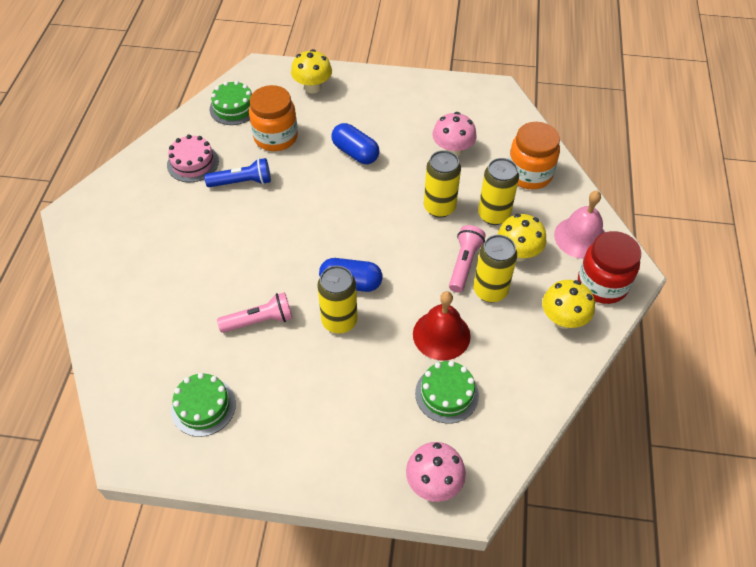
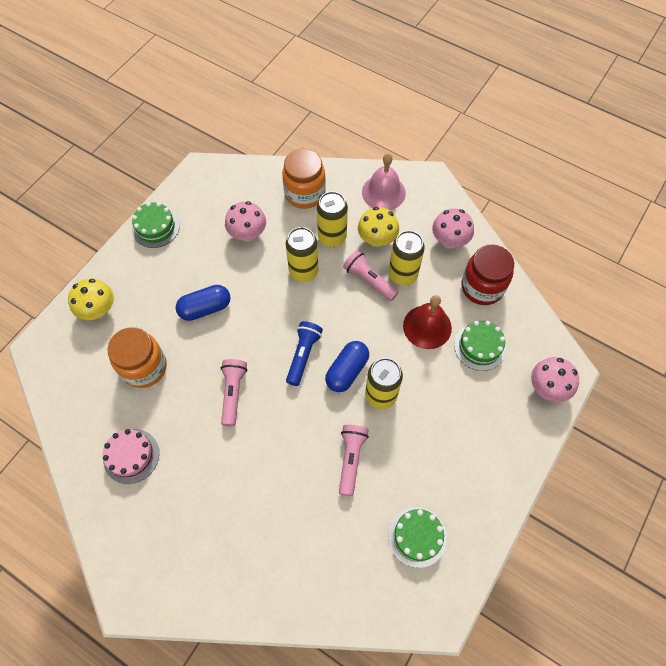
camera: 65 degrees left, 10 degrees up
(234, 108) = (79, 391): green cake -> green cake (155, 227)
(242, 182) = (184, 418): blue flashlight -> blue flashlight (303, 355)
(282, 206) = (233, 393): none -> pink flashlight
(563, 319) = (449, 240): yellow mushroom -> pink mushroom
(602, 284) = (431, 201): red jar -> red jar (482, 287)

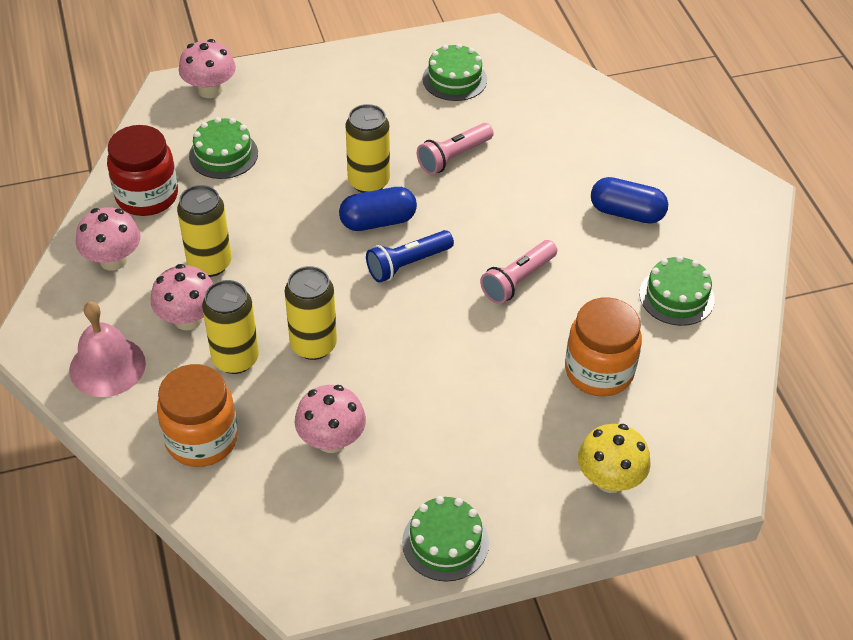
camera: 140 degrees left, 15 degrees down
(131, 456) = (676, 296): pink cake -> green cake
(205, 308) = (471, 386): blue capsule -> blue capsule (626, 213)
(369, 280) = (252, 284): pink flashlight -> none
(377, 239) = (188, 319): yellow mushroom -> pink mushroom
(427, 326) = (250, 203): red bell -> none

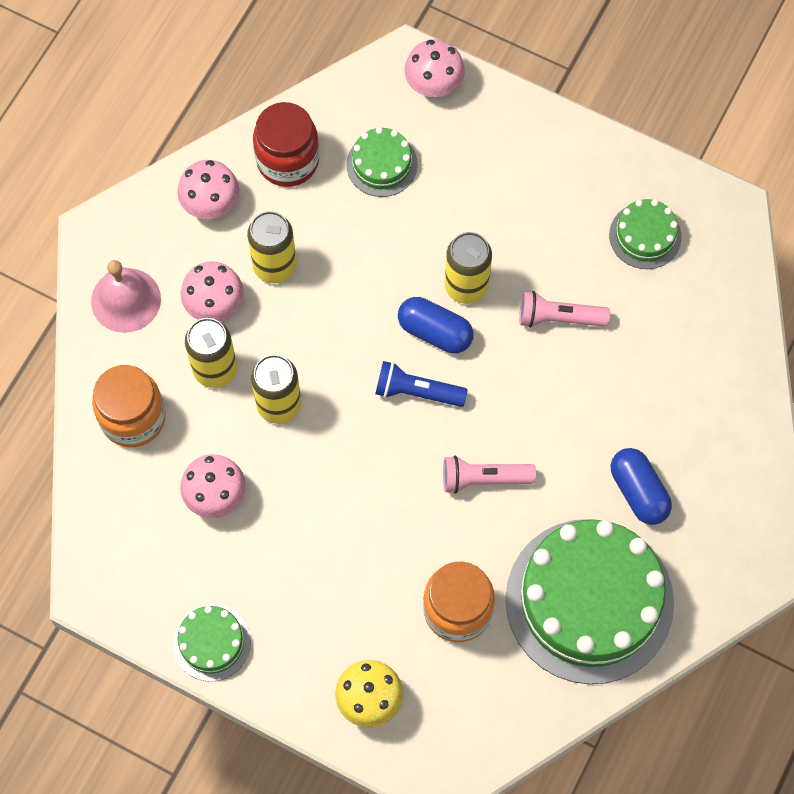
camera: 45 degrees right, 20 degrees up
(676, 296) = (589, 601): green cake -> green cake, size x2.18

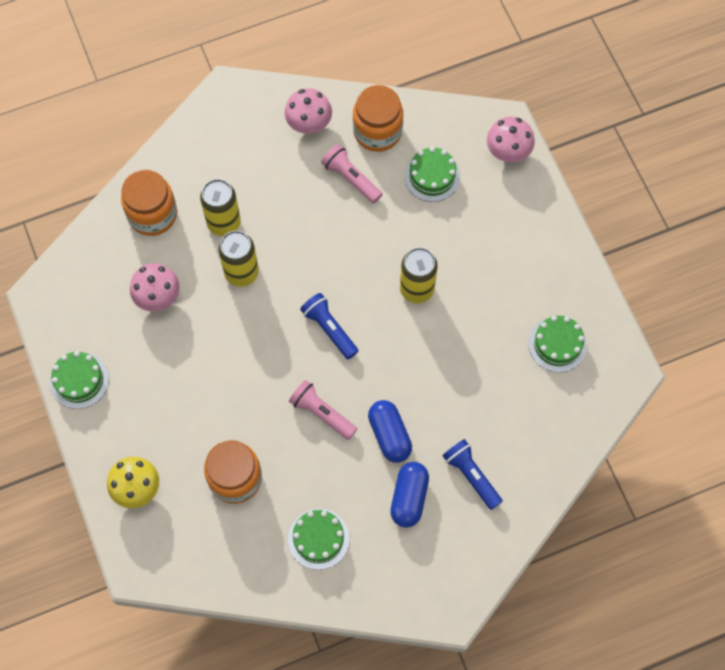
camera: 40 degrees right, 0 degrees up
(126, 300) = (210, 143): pink bell -> none
(214, 305) = (257, 185): pink mushroom -> none
(275, 266) = (313, 189): yellow can -> none
(288, 160) = (377, 131): red jar -> orange jar
(435, 332) = (373, 302): blue capsule -> blue capsule (389, 435)
(559, 318) = (456, 352): pink flashlight -> pink flashlight (351, 178)
(589, 601) = (318, 539): green cake -> green cake, size x0.46
(677, 424) = (471, 476): none -> blue flashlight

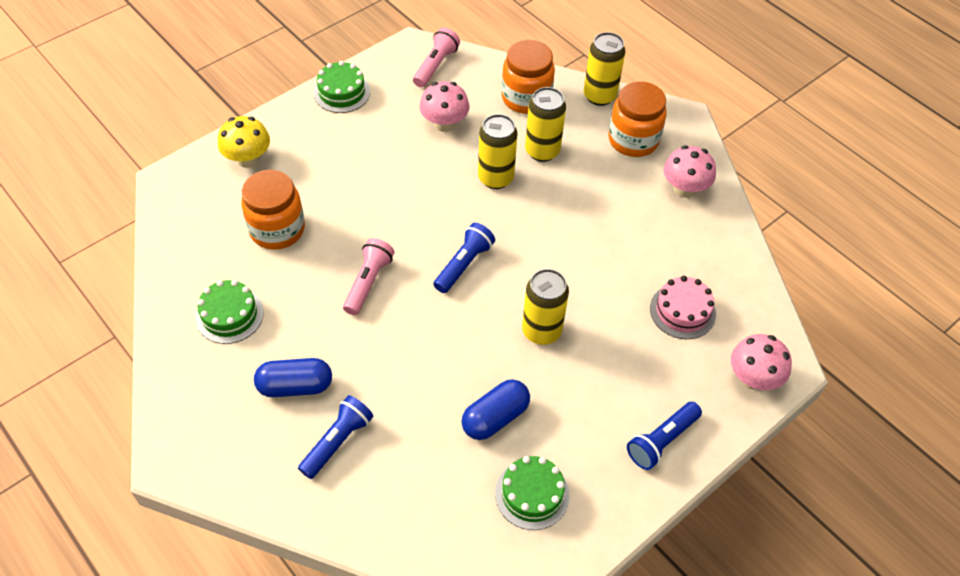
camera: 70 degrees right, 15 degrees down
(174, 150) = (599, 96): none -> yellow can
(351, 178) = (641, 239): pink flashlight -> pink flashlight (435, 65)
(377, 131) = (708, 248): orange jar -> orange jar (633, 140)
(389, 435) = (362, 349): blue capsule -> blue capsule (495, 418)
(432, 176) = (682, 311): green cake -> pink cake
(541, 237) = (662, 441): none -> blue flashlight

